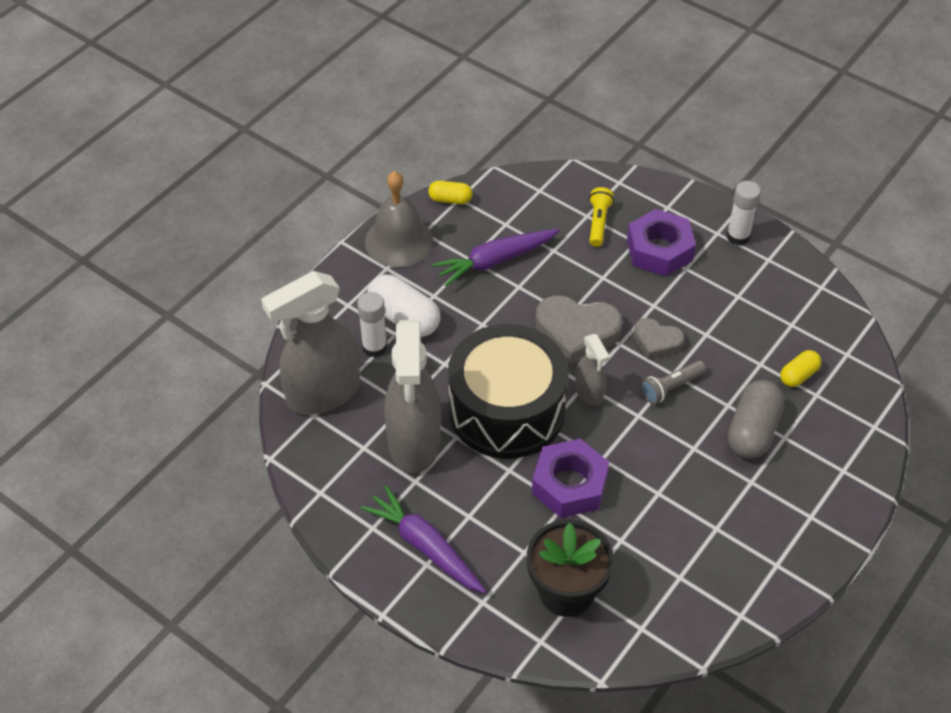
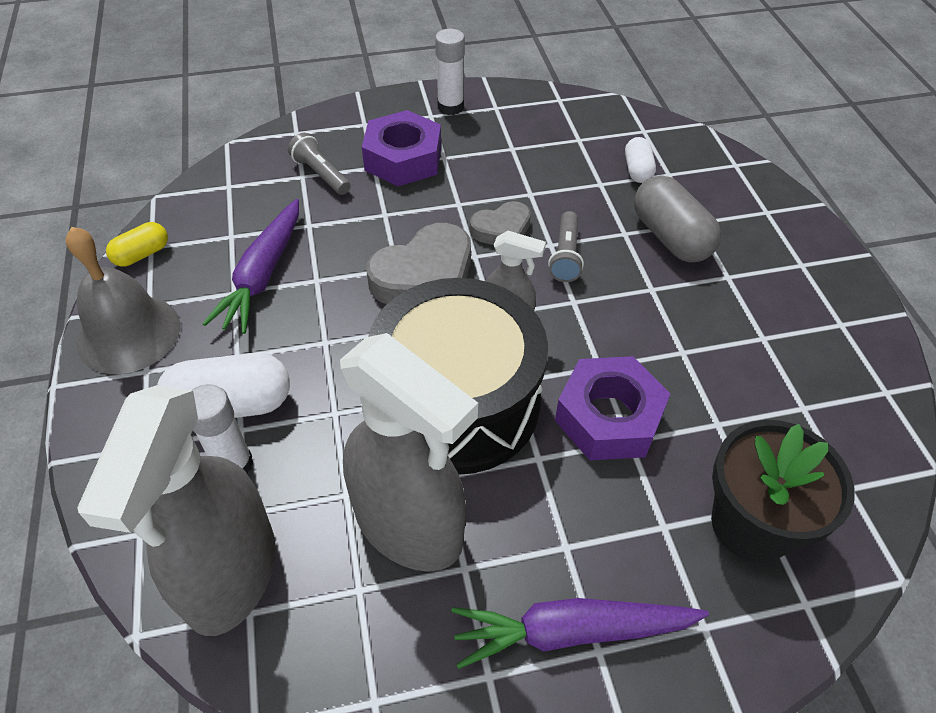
camera: 50 degrees left, 0 degrees up
(598, 222) = (321, 174): yellow flashlight -> grey flashlight
(798, 375) = (637, 170): yellow capsule -> white capsule

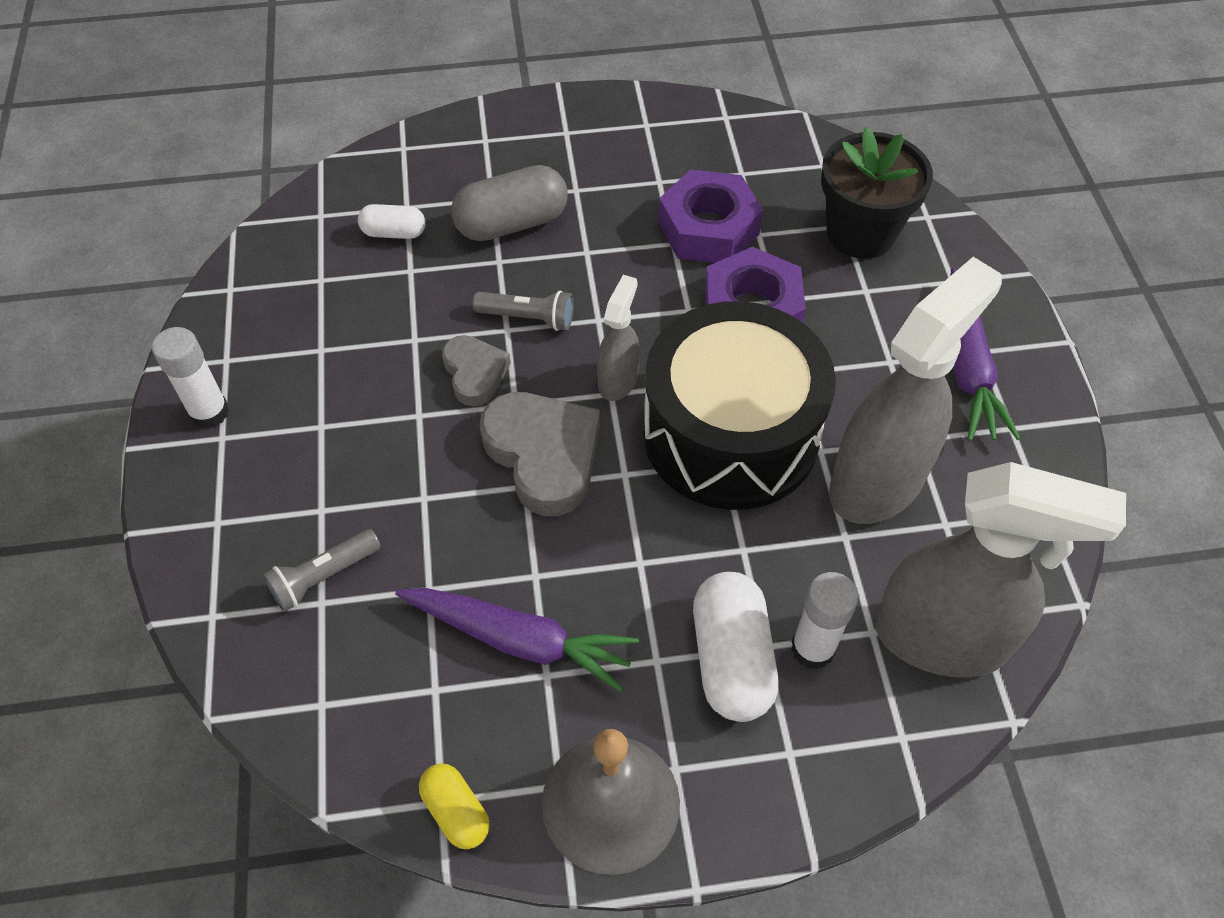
camera: 85 degrees left, 5 degrees up
(403, 159) = (313, 474): purple nut -> purple nut (708, 229)

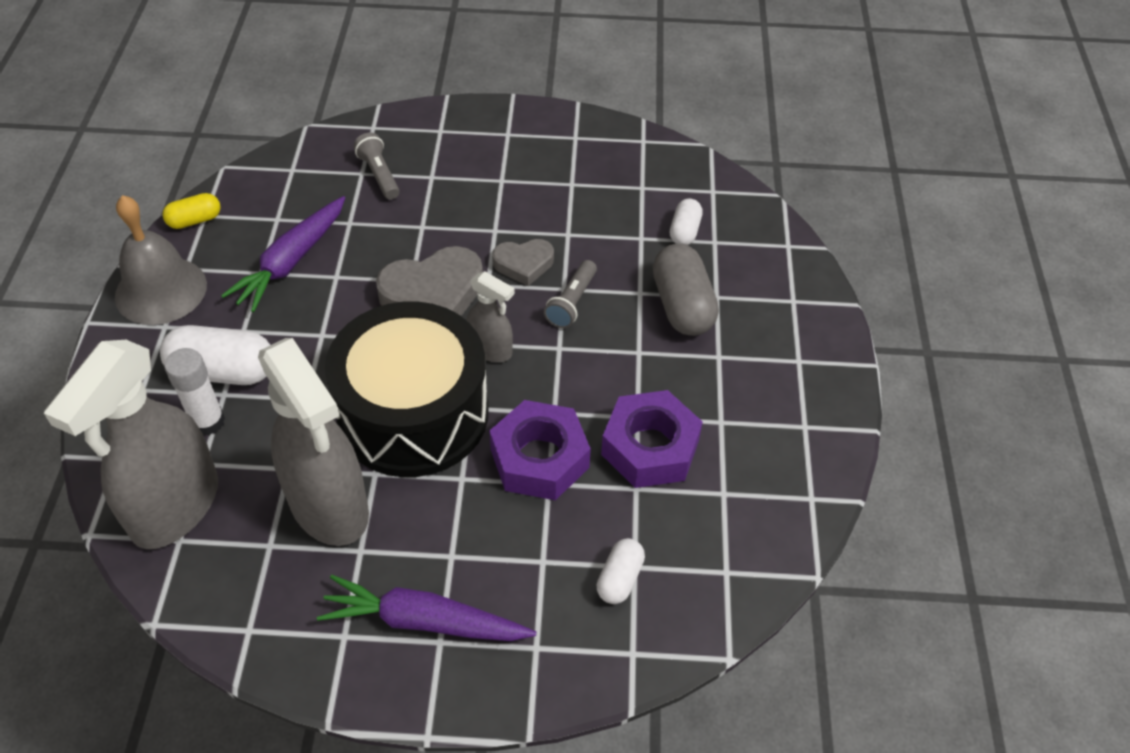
camera: 100 degrees right, 5 degrees down
(209, 412) = (530, 128): white glue stick -> none
(860, 233) = (619, 578): black flower pot -> white capsule

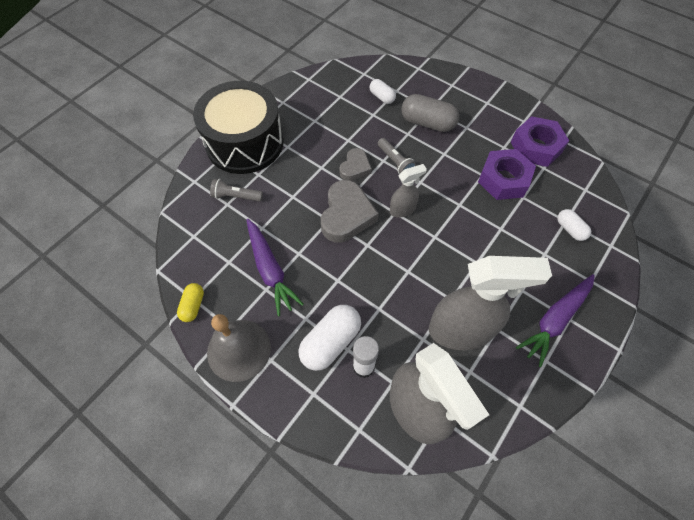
camera: 55 degrees left, 10 degrees up
(413, 413) = (423, 263): black drum -> black drum (244, 143)
(539, 458) = (484, 224): purple nut -> purple nut (536, 147)

